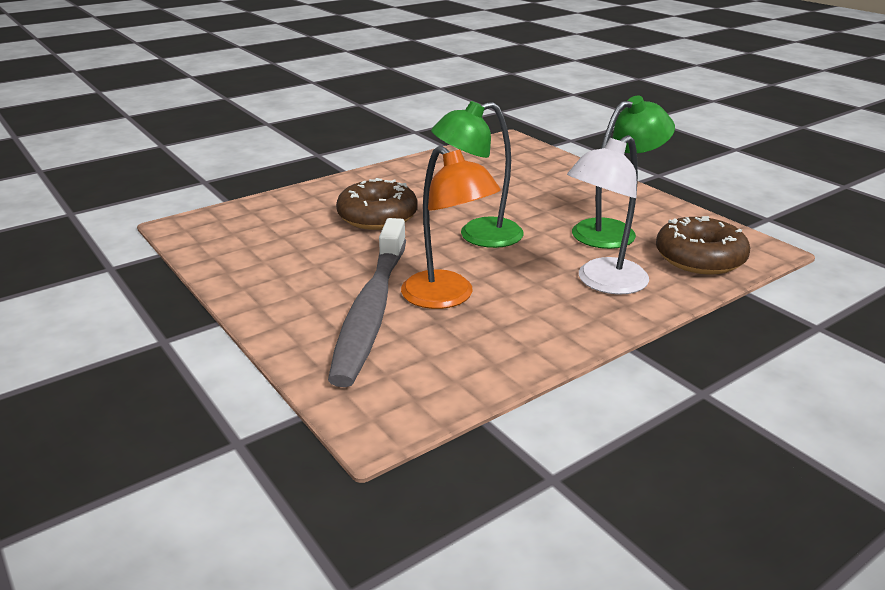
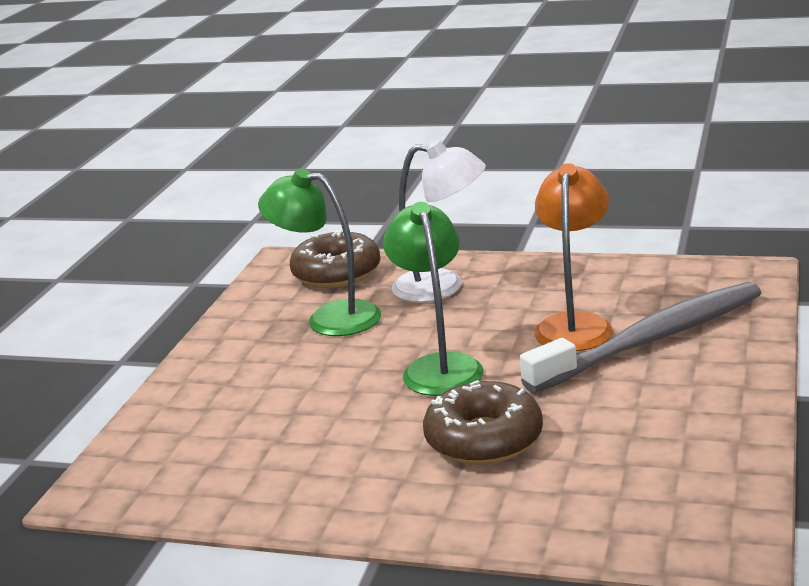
camera: 125 degrees left, 5 degrees down
(478, 235) = (439, 366): green lamp -> green lamp turned 135 degrees counterclockwise

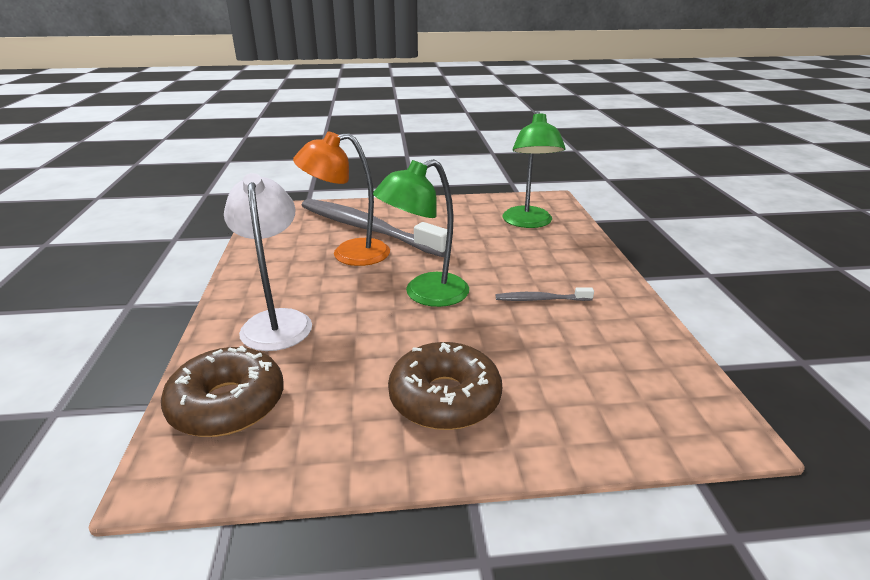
camera: 115 degrees left, 5 degrees up
(330, 318) = (346, 376): green lamp -> green lamp (528, 223)
(372, 443) = (541, 299): none -> grey toothbrush
(484, 439) = (508, 262): brown donut -> brown donut (445, 398)

